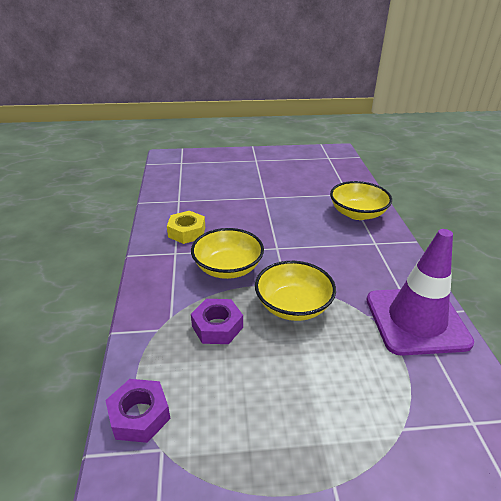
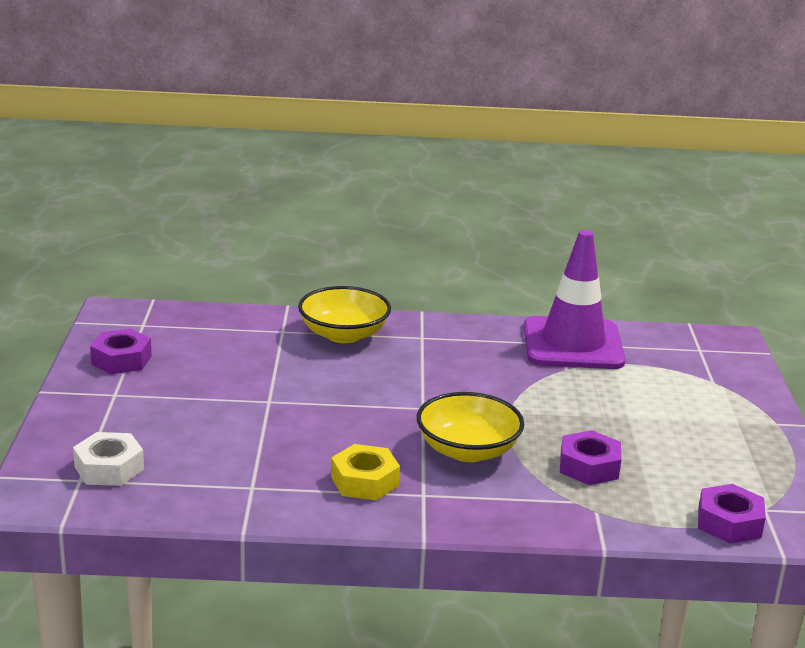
camera: 85 degrees left, 10 degrees down
(191, 167) = (109, 468): none -> white nut
(289, 157) = (121, 360): none -> purple nut
(293, 306) = (549, 411): yellow bowl -> none

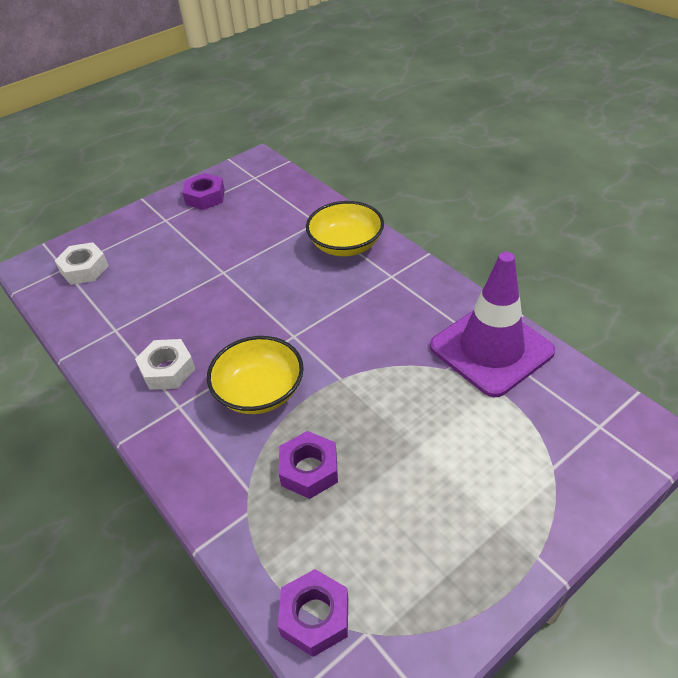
camera: 55 degrees right, 20 degrees up
(364, 481) = (167, 370): yellow nut -> white nut

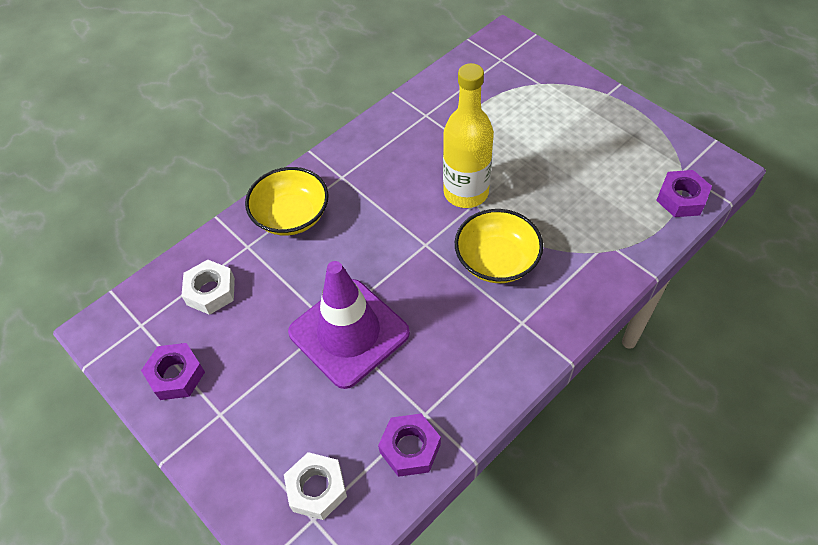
camera: 95 degrees left, 10 degrees up
(167, 370) = (479, 343): white nut -> white nut (211, 291)
(309, 470) = (570, 215): purple nut -> purple nut (410, 448)
(358, 372) = (466, 192): none -> yellow bottle
(491, 349) = (433, 110): purple traffic cone -> purple traffic cone (349, 333)

